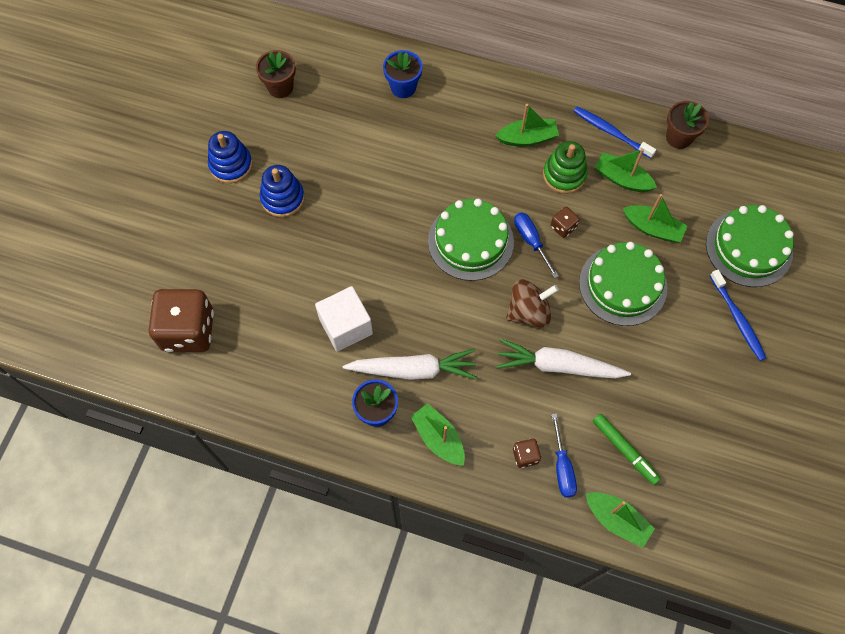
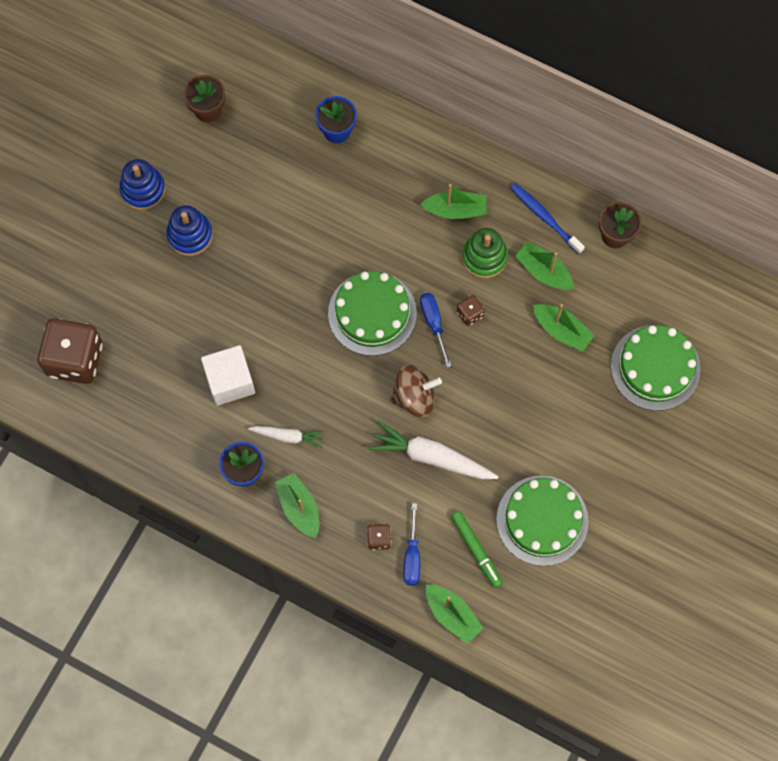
camera: 10 degrees right, 5 degrees up
(413, 370) = (287, 436): white carrot -> white carrot, size x0.58
(623, 285) = (516, 385): green cake -> green cake (542, 520)
(737, 319) = (622, 440): blue toothbrush -> none

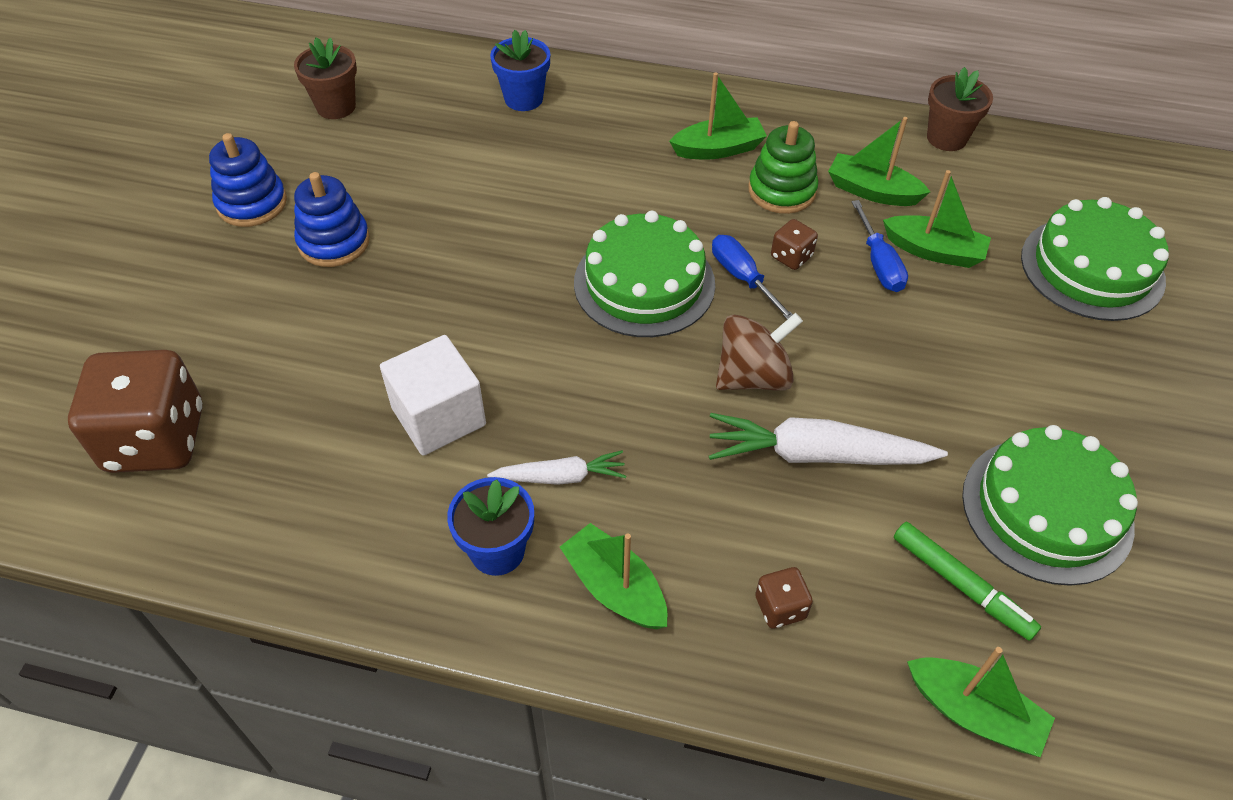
camera: 15 degrees left, 20 degrees down
(412, 556) = (852, 624): blue screwdriver -> blue screwdriver (879, 264)
(545, 217) = (843, 136): blue toothbrush -> none

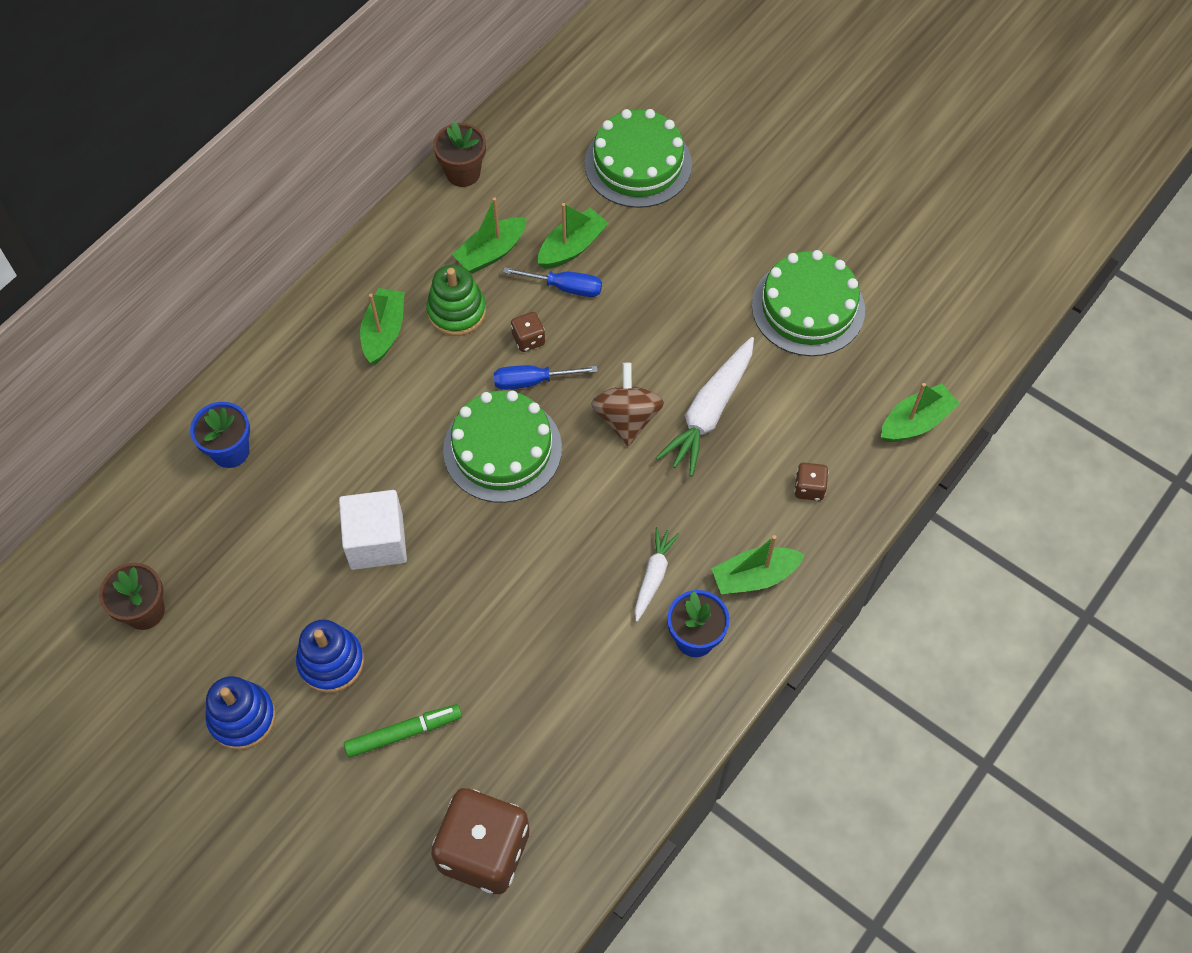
camera: 65 degrees left, 10 degrees up
(438, 416) = (561, 638): white cube -> white cube (376, 541)
(961, 585) = (837, 383): green marker -> green marker (404, 733)

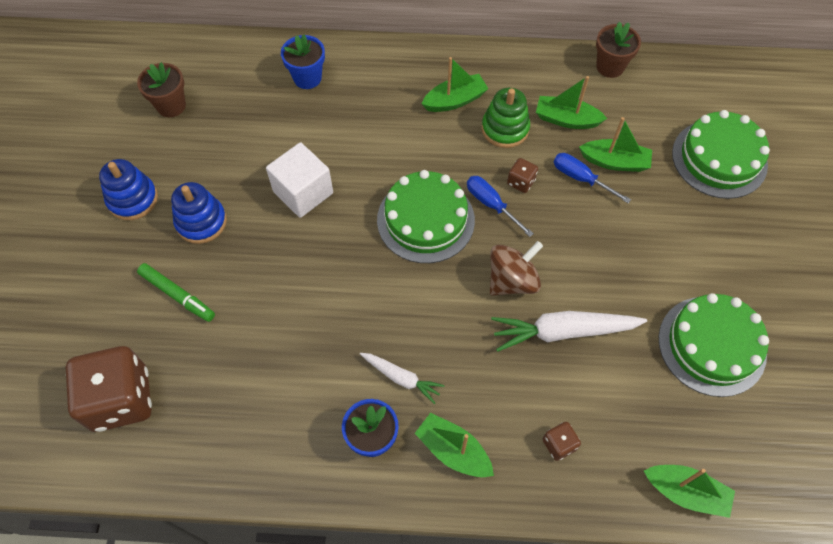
camera: 55 degrees right, 0 degrees up
(565, 287) = (580, 178): blue screwdriver -> blue screwdriver turned 150 degrees clockwise
(653, 576) = (401, 378): white carrot -> white carrot turned 45 degrees clockwise

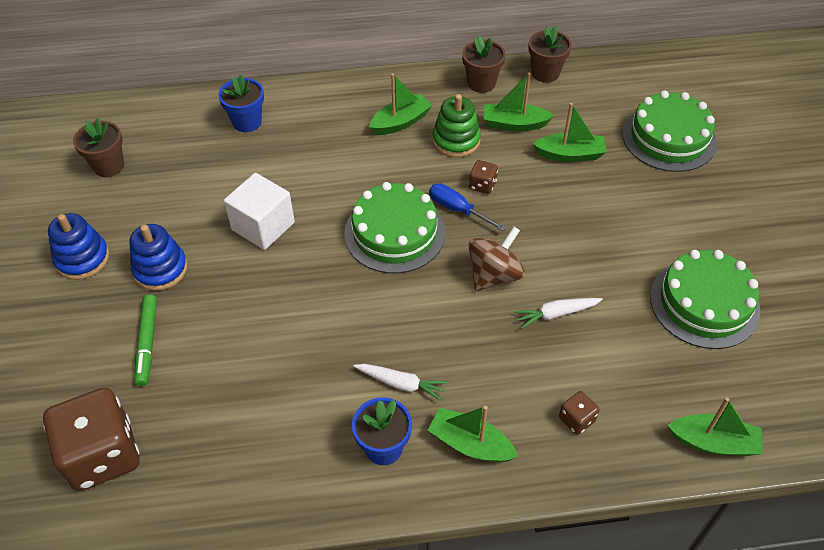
camera: 10 degrees left, 10 degrees down
(177, 295) = (147, 343): green marker -> green marker turned 60 degrees clockwise
(543, 69) = (481, 83): none -> brown flower pot
(563, 332) = (556, 314): white carrot -> white carrot, size x0.58
(580, 178) = (540, 173): blue screwdriver -> none

